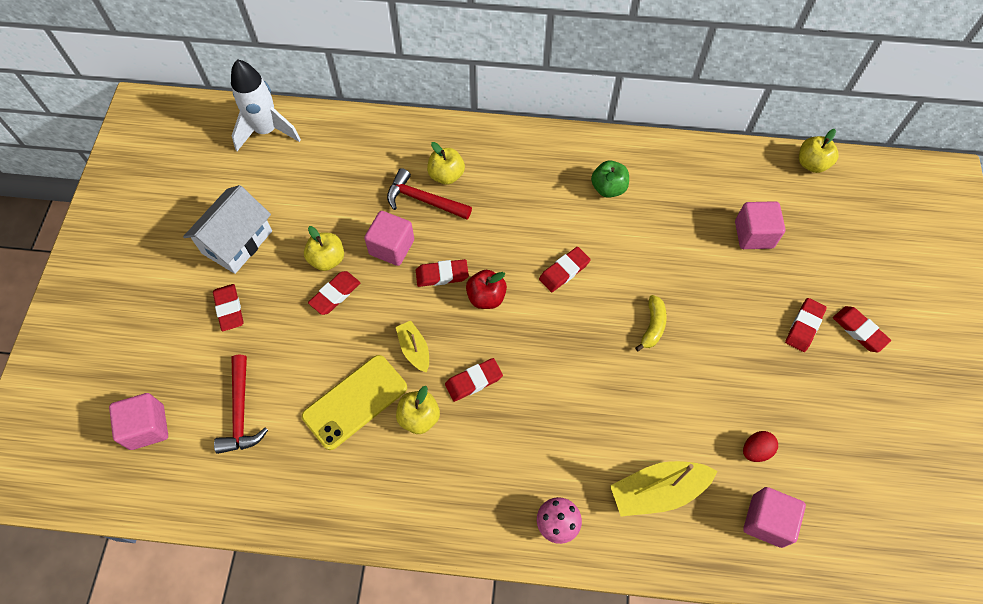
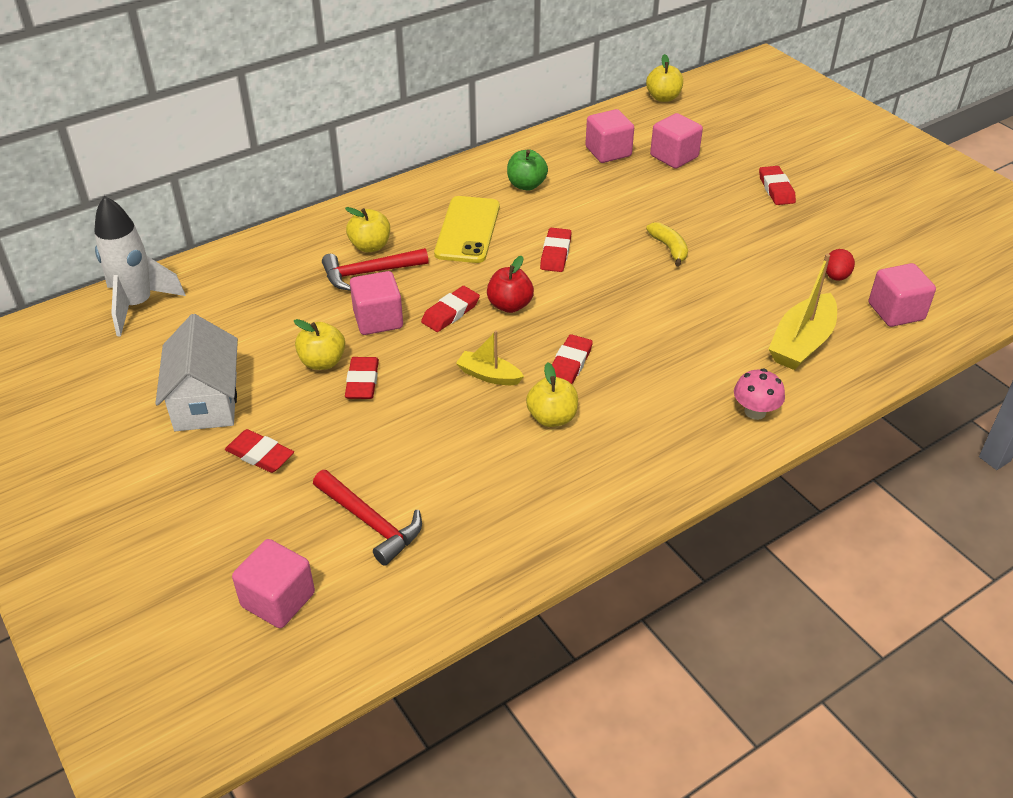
camera: 40 degrees left, 20 degrees down
(355, 402) = (478, 444): yellow phone -> yellow phone (467, 230)
(705, 194) = (608, 152): none -> pink cube
(859, 330) = (814, 171): red eraser -> none

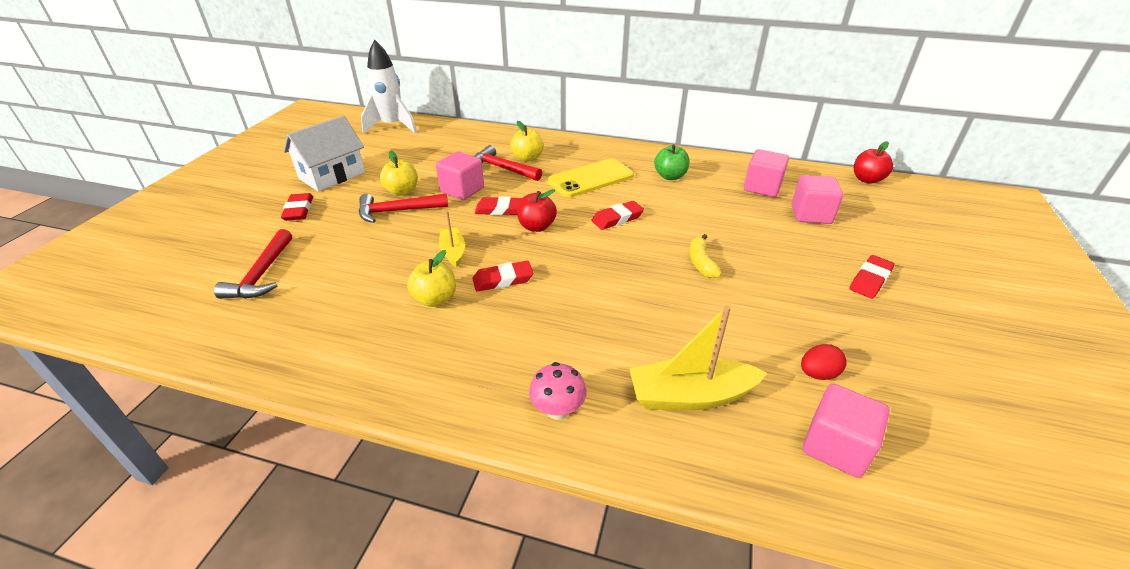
camera: 50 degrees right, 5 degrees down
(278, 600) = (167, 274): pink cube -> none
(362, 382) = (397, 211): red eraser -> red hammer
(663, 98) = (867, 179): yellow apple -> red apple
(669, 248) = (701, 262): yellow banana -> yellow banana turned 150 degrees clockwise

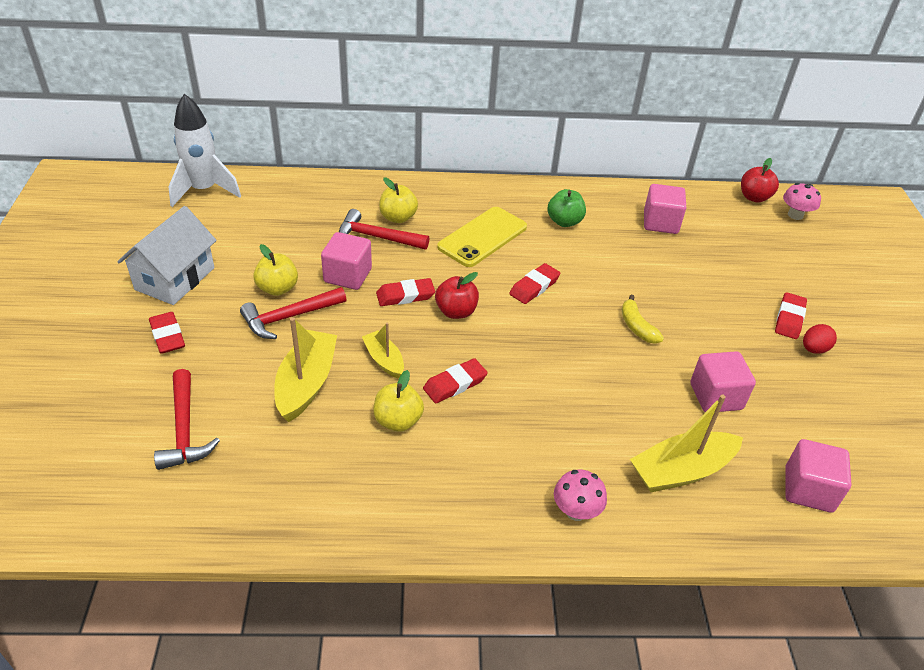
camera: 20 degrees left, 5 degrees up
(378, 258) = (306, 383): none -> yellow boat
(811, 214) = (716, 250): pink cube -> pink cube (716, 396)
(818, 374) = (775, 426): red egg -> red egg (814, 349)
(907, 197) = (795, 215): none -> pink mushroom

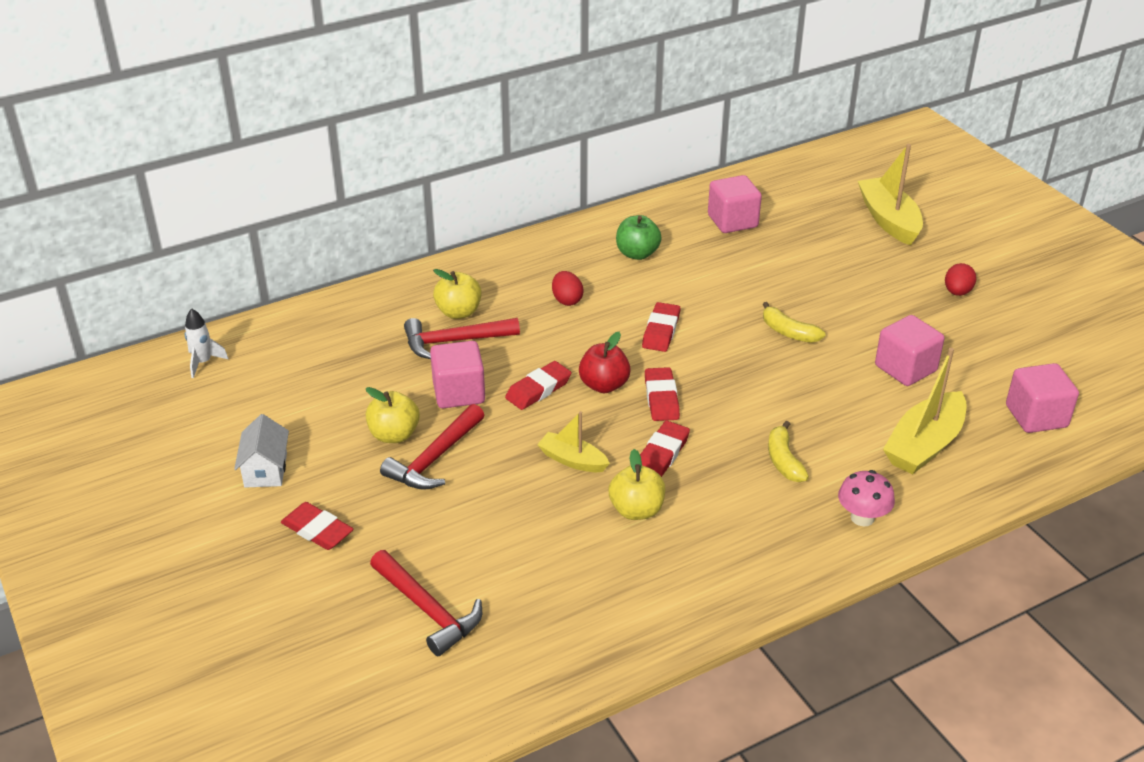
camera: 25 degrees left, 5 degrees down
(175, 278) = (265, 470): white house -> white house, size x0.59
(204, 190) = (203, 362): white rocket -> white rocket, size x0.48
(306, 383) = (513, 514): yellow boat -> yellow boat (889, 220)
(482, 237) = (567, 300): yellow phone -> red egg
(548, 431) = (783, 460): none -> yellow banana
(754, 197) = (801, 163): red apple -> none
(789, 319) = (917, 272): red eraser -> red eraser (661, 398)
(795, 215) = (852, 168): pink mushroom -> none

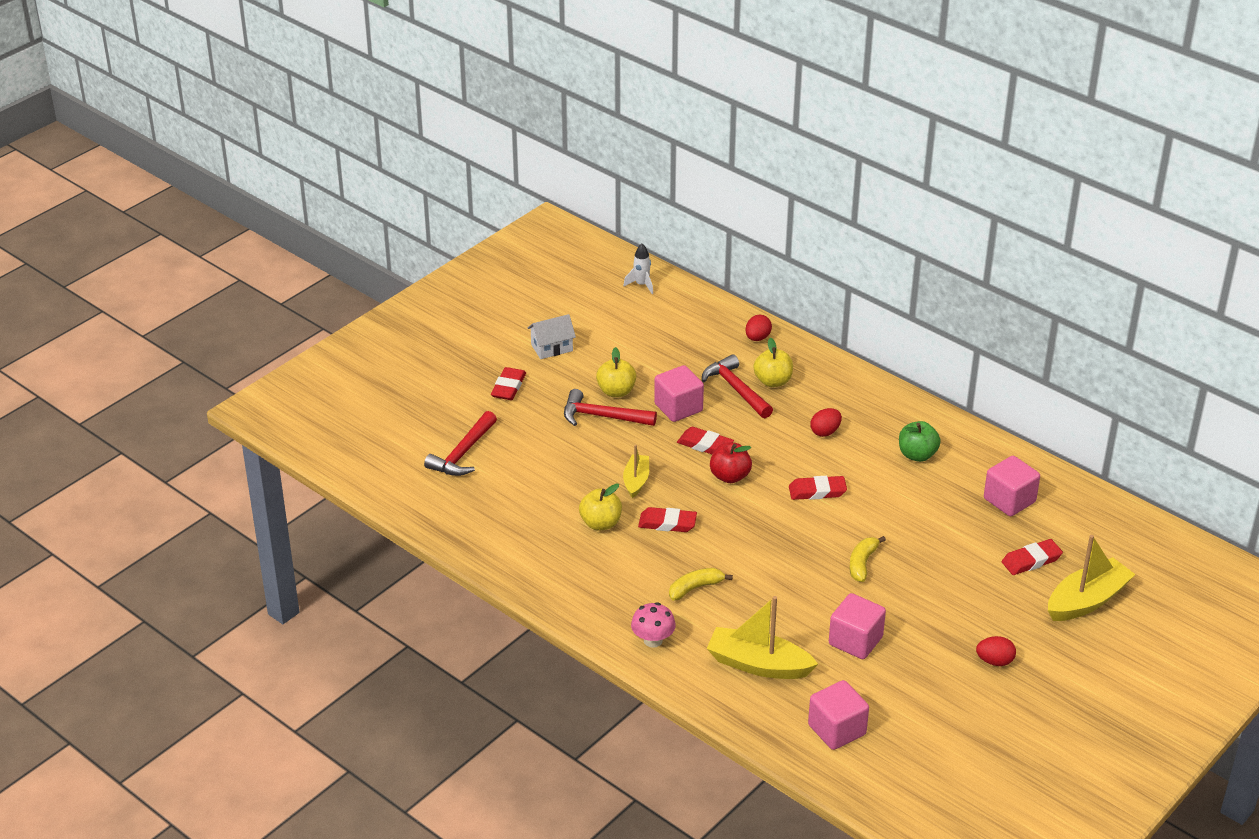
camera: 70 degrees right, 0 degrees up
(375, 303) = (757, 338): none -> red egg
(661, 398) = (732, 509): red eraser -> red eraser (1031, 560)

